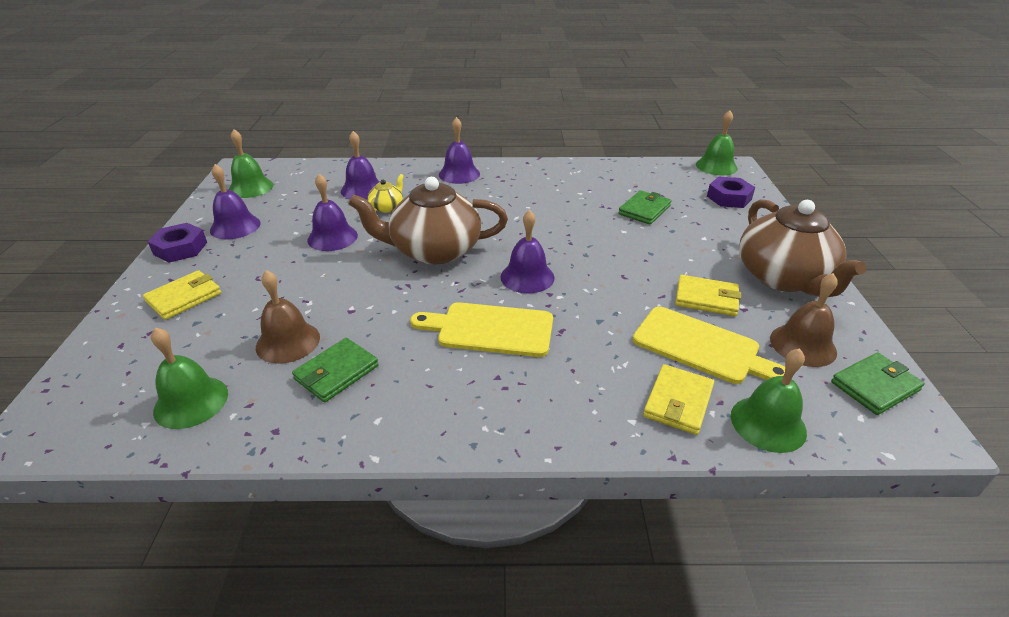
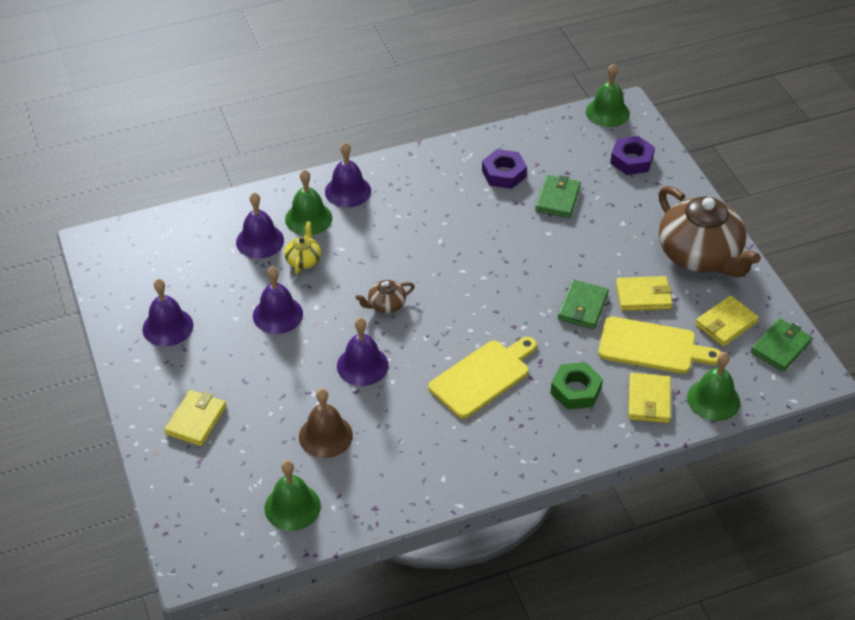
camera: 20 degrees left, 10 degrees up
(180, 248) = (138, 368): purple nut -> purple nut (504, 173)
(250, 187) = (135, 269): green bell -> green bell (308, 218)
(337, 372) = (386, 450): green wallet -> green wallet (583, 307)
(434, 250) = (386, 305): brown teapot -> brown teapot, size x0.43
(490, 329) = (483, 377): yellow cutting board -> yellow cutting board turned 150 degrees clockwise
(527, 277) = (486, 313): purple bell -> purple bell (362, 365)
(589, 368) = (576, 390): none -> green nut
(803, 345) = (726, 323): brown bell -> yellow wallet

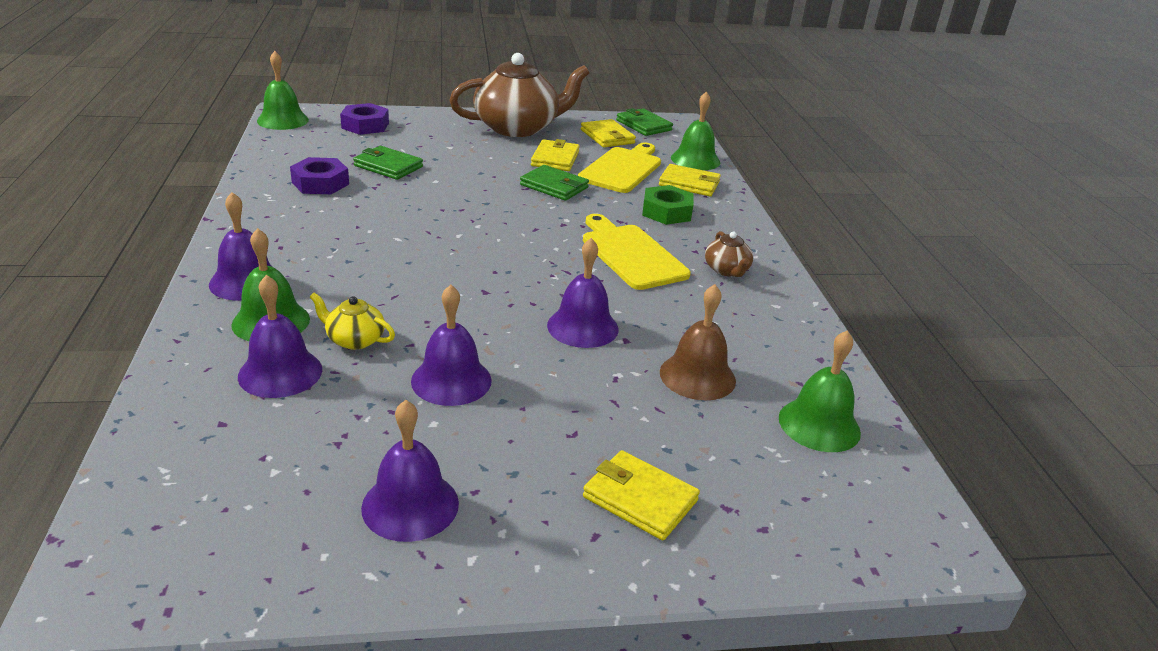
camera: 80 degrees left, 15 degrees down
(386, 305) = (484, 292): brown teapot -> brown teapot (727, 270)

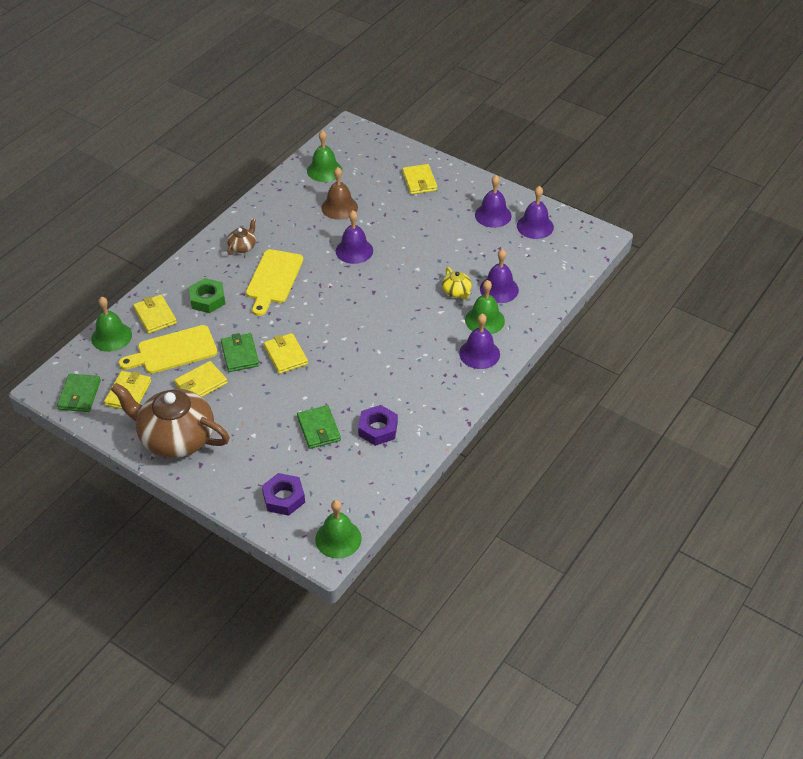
camera: 135 degrees left, 15 degrees up
(451, 380) = (436, 252): purple bell -> purple bell (535, 226)
(504, 200) = (285, 355): none -> yellow wallet

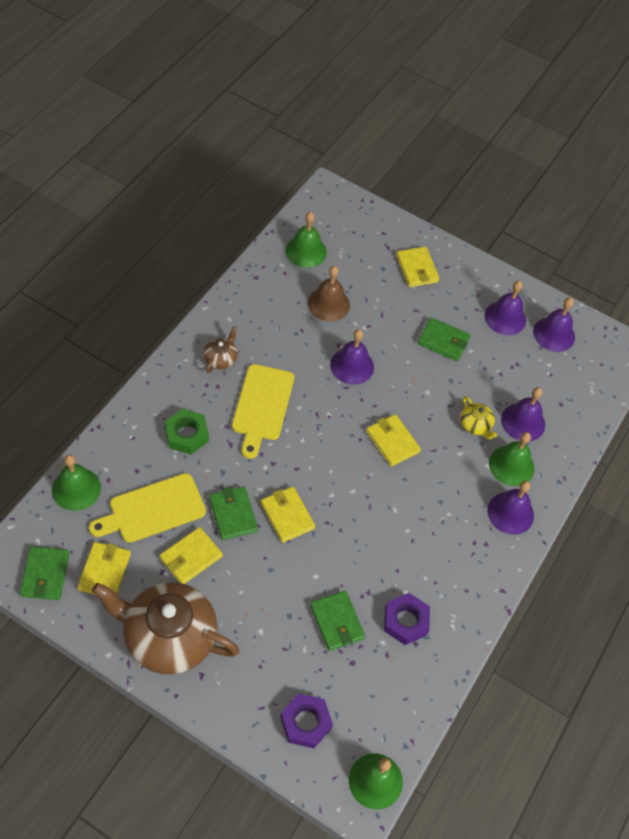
camera: 10 degrees left, 10 degrees up
(155, 316) = (126, 458): yellow wallet -> yellow wallet (392, 442)
(436, 232) = (443, 341): none -> green wallet

